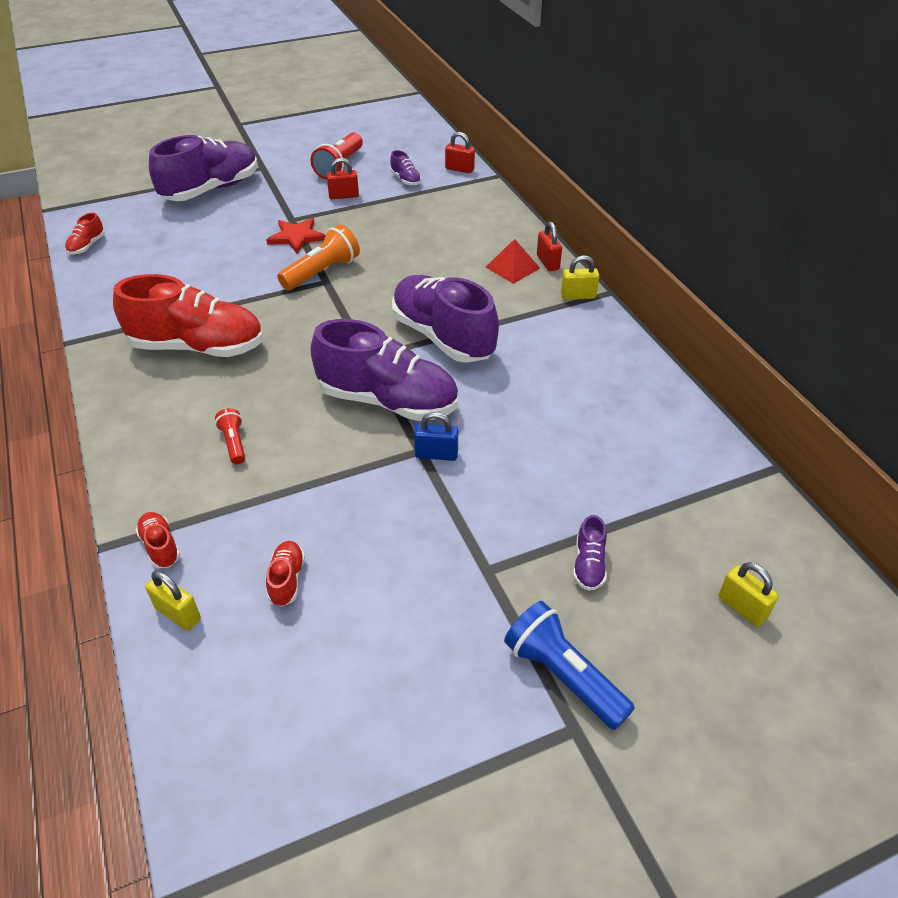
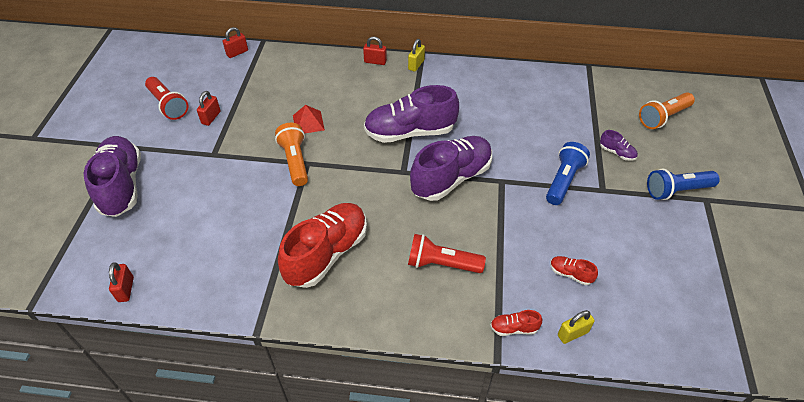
camera: 60 degrees left, 5 degrees up
(87, 246) = (126, 289): red shoe -> red padlock
(234, 443) = (442, 264): red flashlight -> red flashlight, size x1.79
(296, 237) = (239, 159): red star -> none
(405, 180) = (223, 81): purple shoe -> none
(436, 454) = (509, 175): blue padlock -> none
(471, 516) = (563, 181): none -> blue flashlight
(512, 267) = (367, 77): red pyramid -> red pyramid (308, 122)
(742, 607) = (663, 117): yellow padlock -> orange flashlight

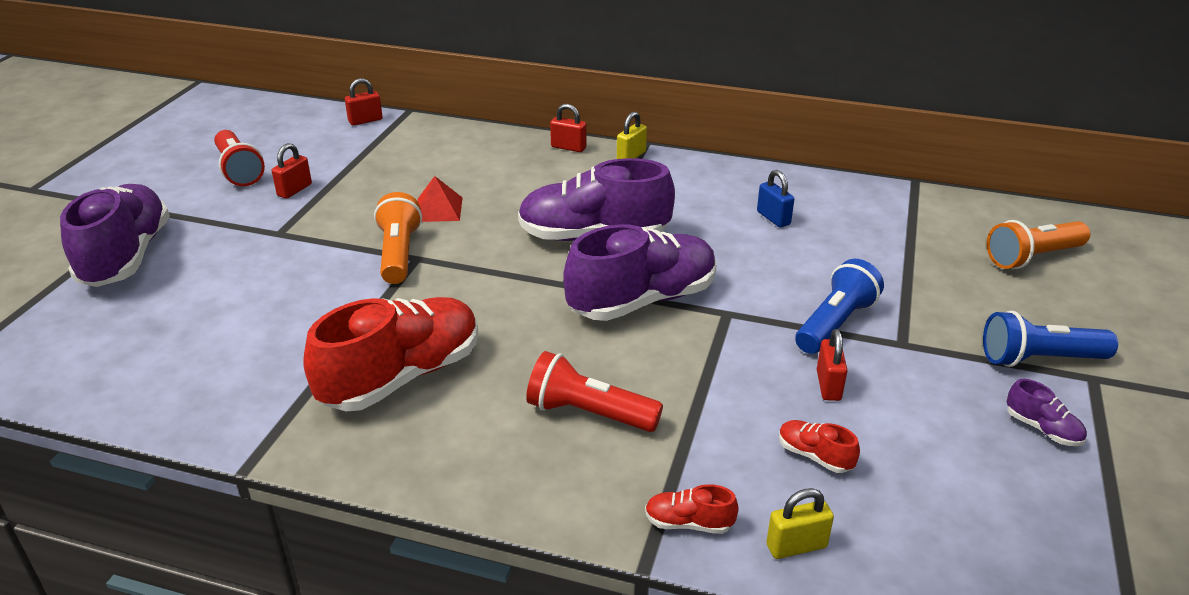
camera: 10 degrees right, 15 degrees down
(126, 289) = (68, 385): red padlock -> red padlock (828, 385)
(512, 105) = (773, 218): none -> blue padlock
(617, 153) = (939, 296): purple shoe -> purple shoe (1042, 429)

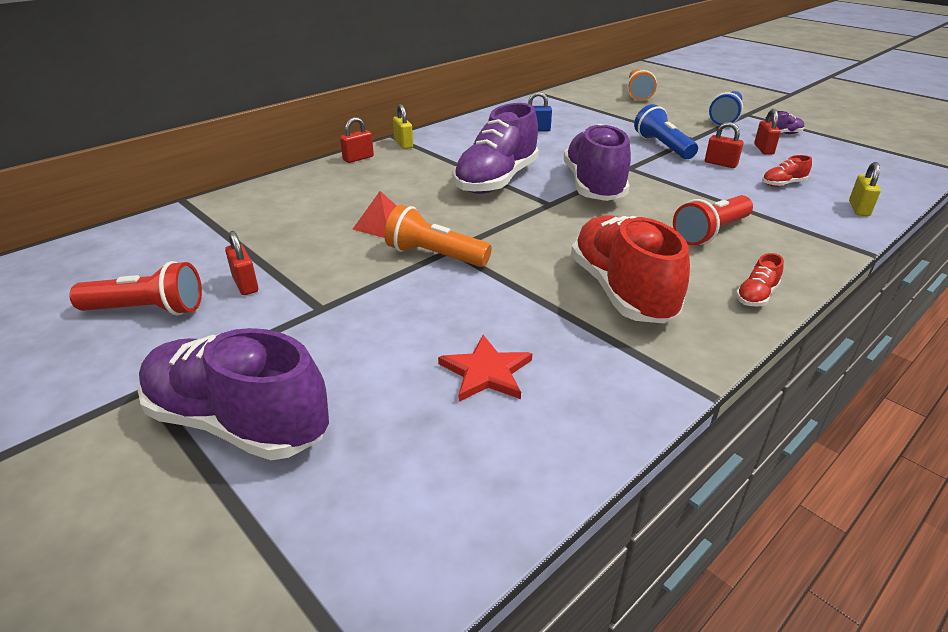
camera: 60 degrees left, 0 degrees up
(226, 337) = (486, 372): none -> red star
(365, 121) = (164, 222): red padlock -> red padlock (763, 149)
(688, 523) = (833, 230): red shoe -> red shoe (756, 296)

